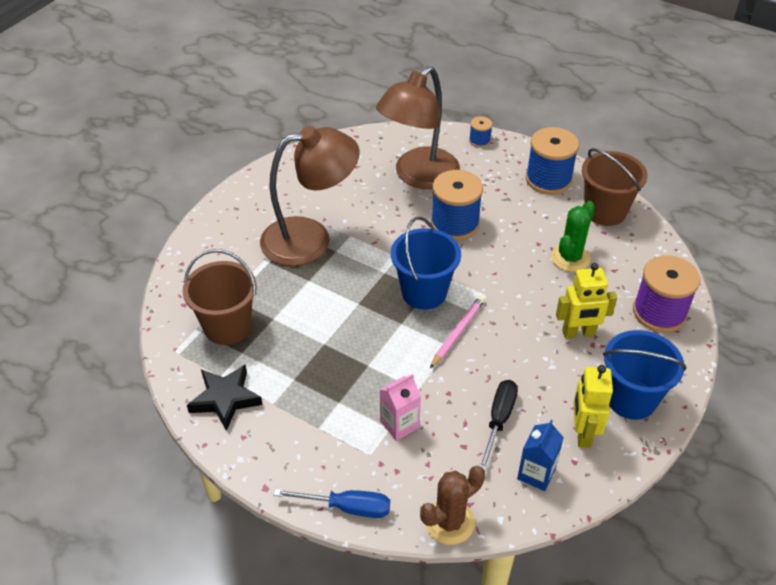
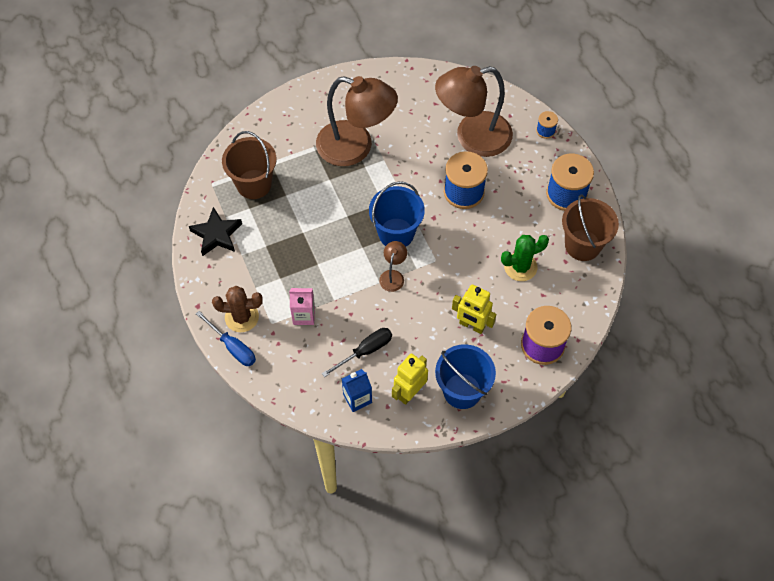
camera: 35 degrees right, 15 degrees up
(449, 522) = (282, 393): brown cactus -> brown cactus (241, 317)
(458, 332) = (393, 276): pink pencil -> brown lamp

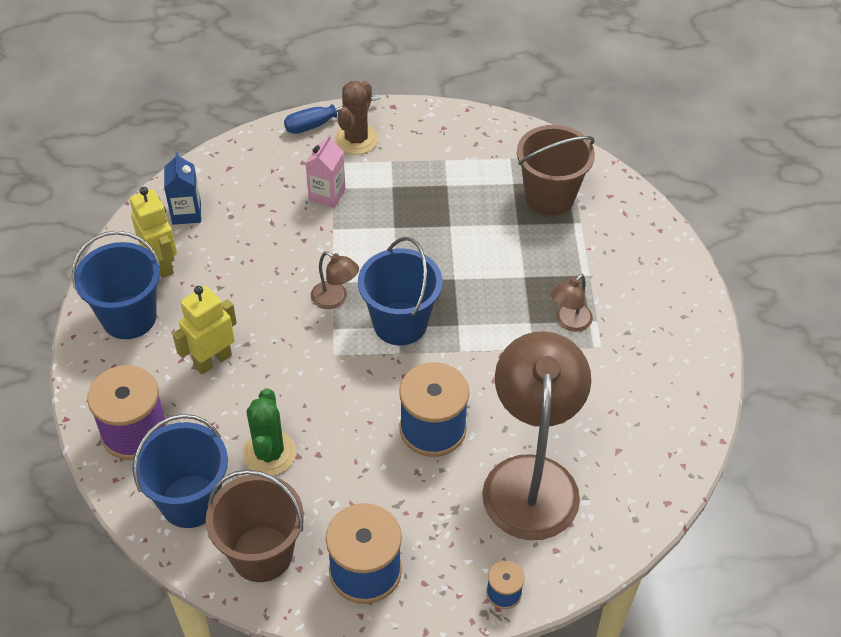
camera: 110 degrees right, 10 degrees down
(216, 234) = (486, 144): black star -> none
(356, 147) = (569, 322): brown lamp -> brown lamp, size x0.42
(365, 351) = (243, 238): black screwdriver -> none
(570, 294) = (190, 501): none -> blue bucket

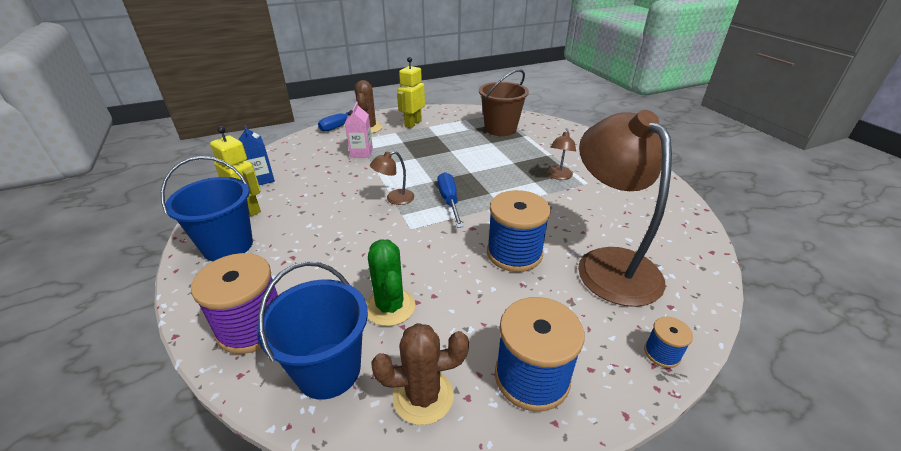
camera: 20 degrees left, 15 degrees down
(212, 360) = (312, 256): yellow robot -> yellow robot (412, 124)
(262, 554) = (423, 396): brown bucket -> brown cactus
(335, 299) = (394, 199): brown lamp -> brown lamp turned 135 degrees clockwise
(400, 323) = (449, 201): blue bucket -> blue screwdriver

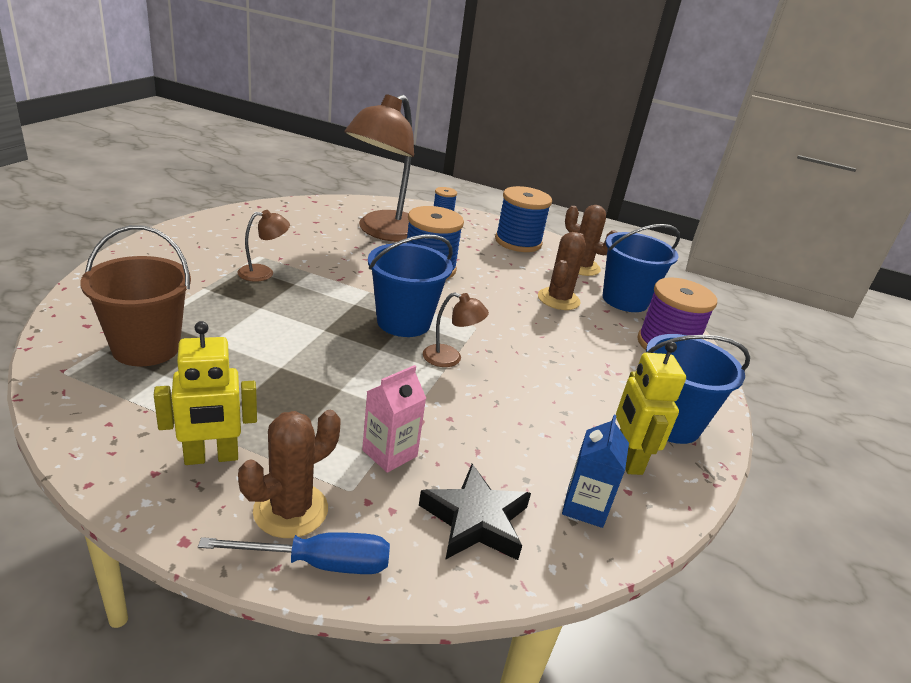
camera: 140 degrees left, 5 degrees down
(305, 154) = (475, 520): none -> black star
(390, 307) = (558, 299): green cactus -> brown cactus
(449, 201) = (403, 322): blue screwdriver -> blue bucket

